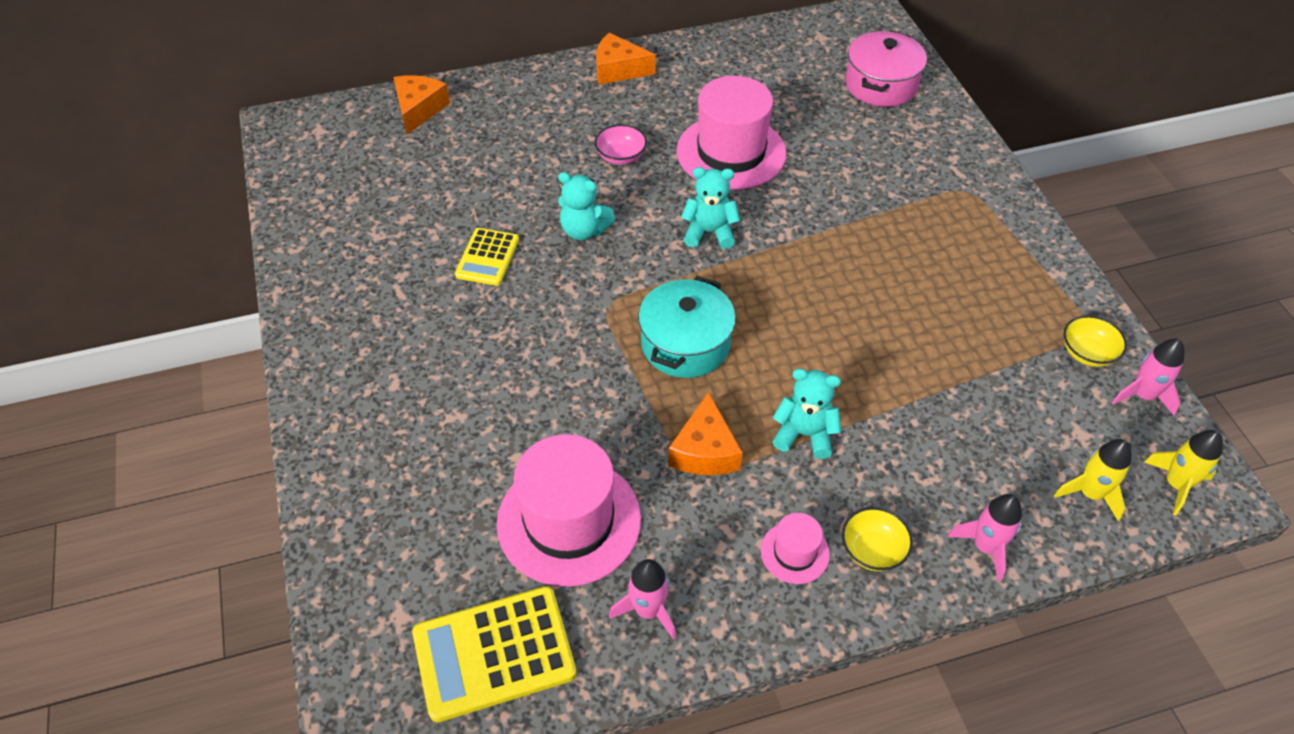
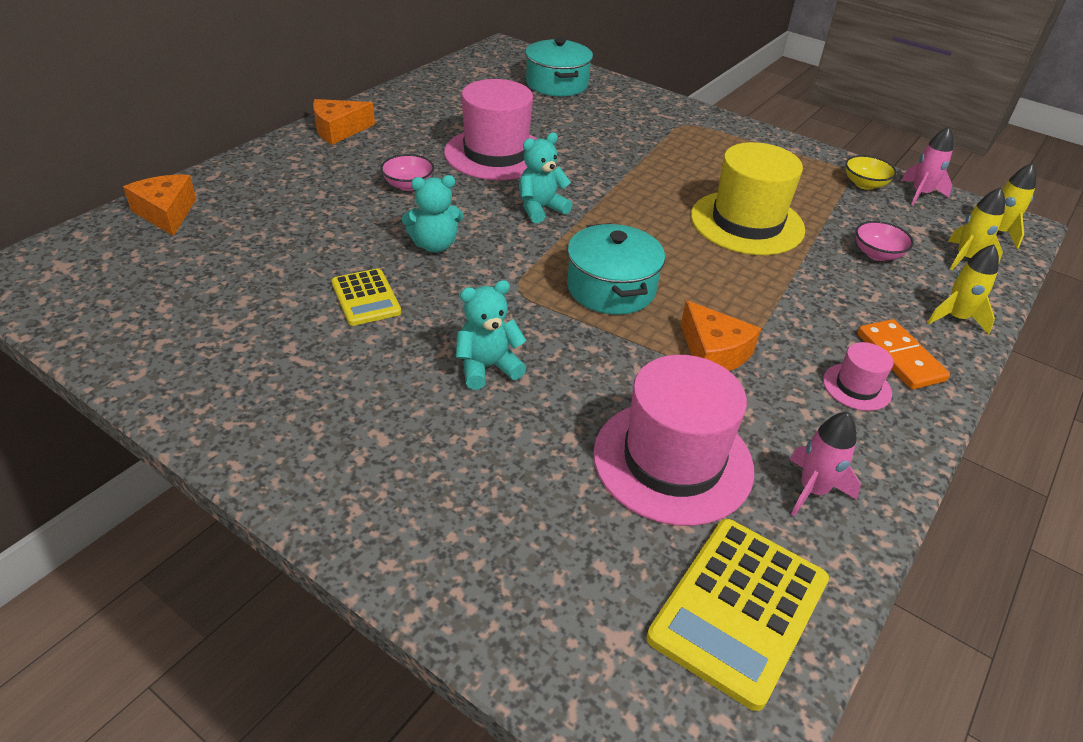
camera: 40 degrees left, 10 degrees down
(804, 434) = (766, 307): turquoise teddy bear -> turquoise teddy bear (487, 367)
(872, 550) = (900, 357): yellow bowl -> orange domino
(881, 85) = (557, 84): pink pot -> turquoise pot
(893, 338) = (747, 223): none -> yellow hat
(985, 547) = (955, 318): pink rocket -> yellow rocket
(991, 438) = (877, 254): none -> pink bowl

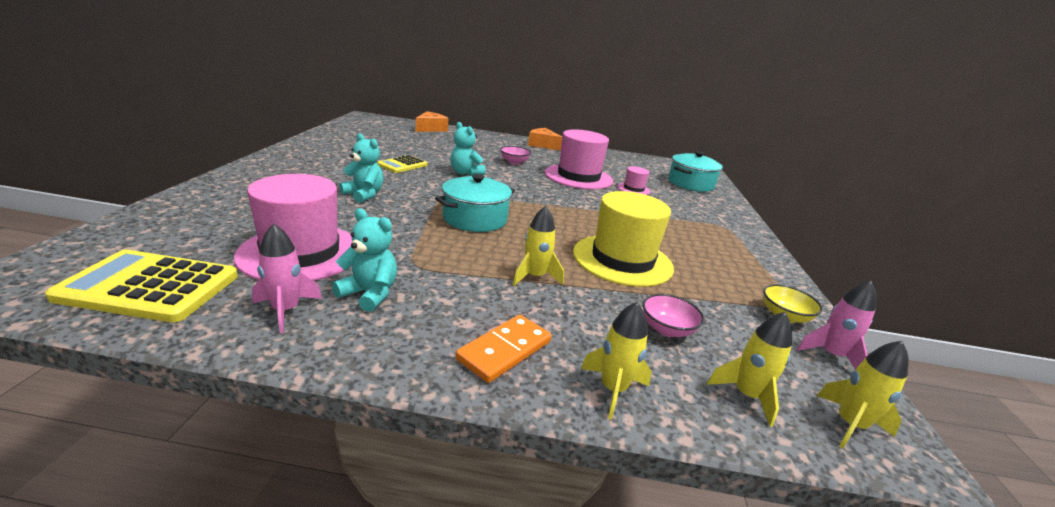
camera: 60 degrees right, 15 degrees down
(540, 209) = (537, 192): turquoise teddy bear -> turquoise teddy bear (369, 294)
(713, 352) = (433, 258): orange cheese -> none
(771, 293) = (535, 277): none -> yellow rocket
(857, 387) = (437, 326): pink hat -> pink hat (633, 189)

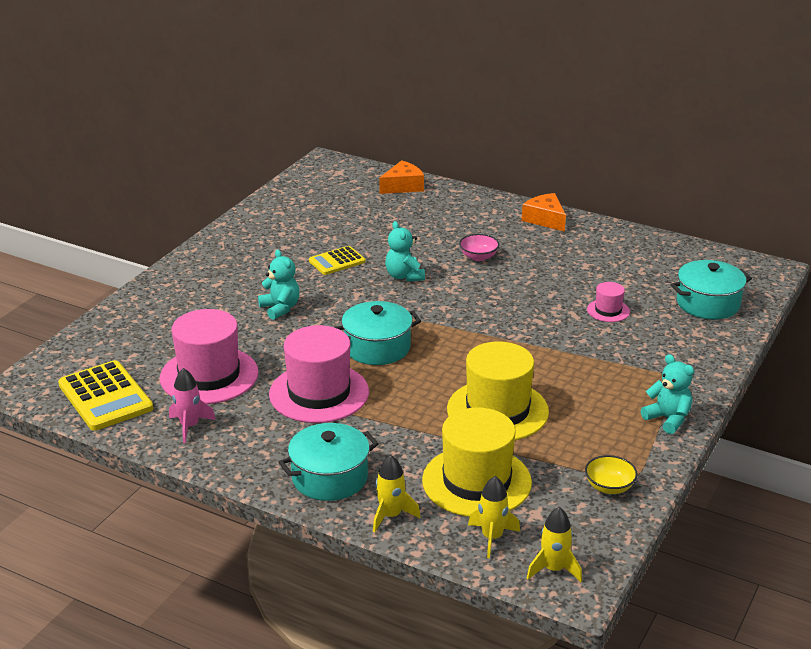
camera: 25 degrees right, 5 degrees up
(150, 287) = (105, 397): yellow calculator -> yellow calculator turned 150 degrees counterclockwise
(369, 294) = (250, 420): turquoise teddy bear -> turquoise teddy bear (668, 419)
(504, 350) = (330, 477): orange domino -> turquoise pot
(535, 277) = (395, 419): yellow rocket -> none
(578, 177) = (548, 286): pink hat -> pink hat (319, 393)
(667, 329) = (476, 481): pink bowl -> yellow hat
(830, 355) = (609, 524): pink rocket -> none

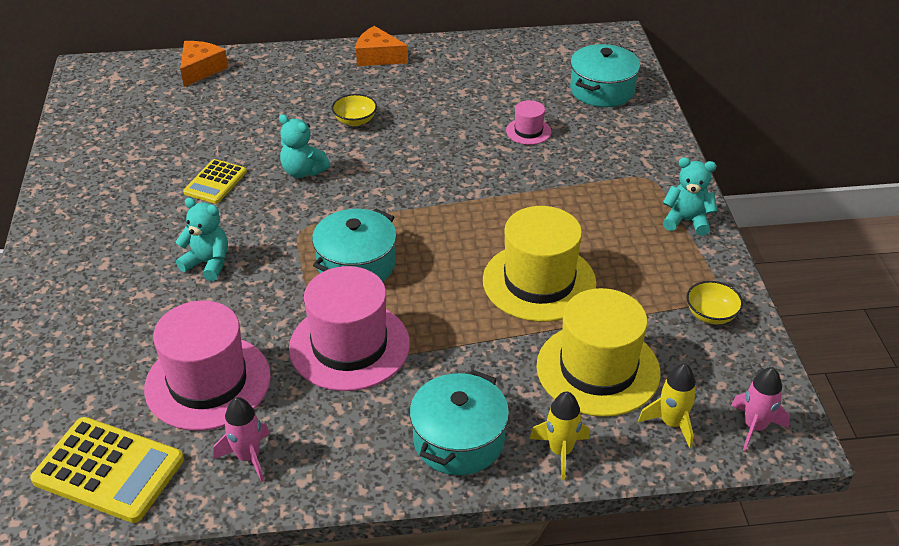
camera: 35 degrees left, 10 degrees up
(478, 257) = (355, 121): pink bowl -> yellow bowl
(554, 569) = (754, 427): yellow rocket -> pink rocket

